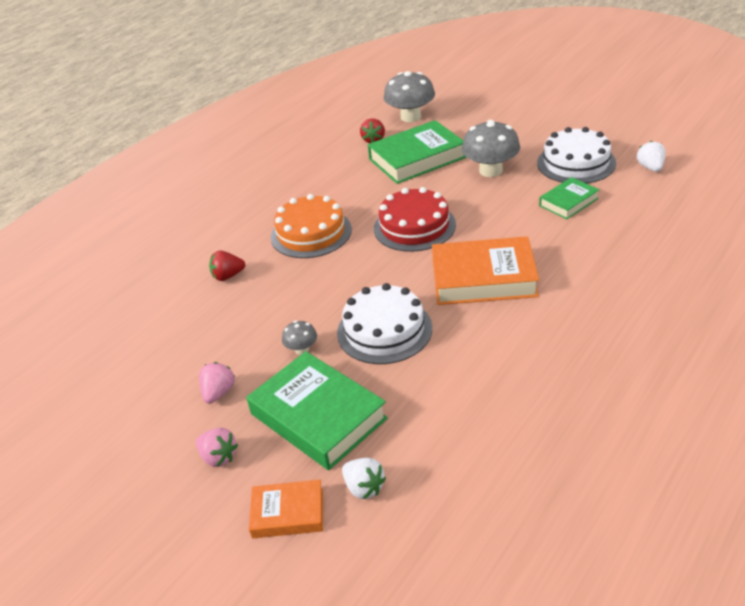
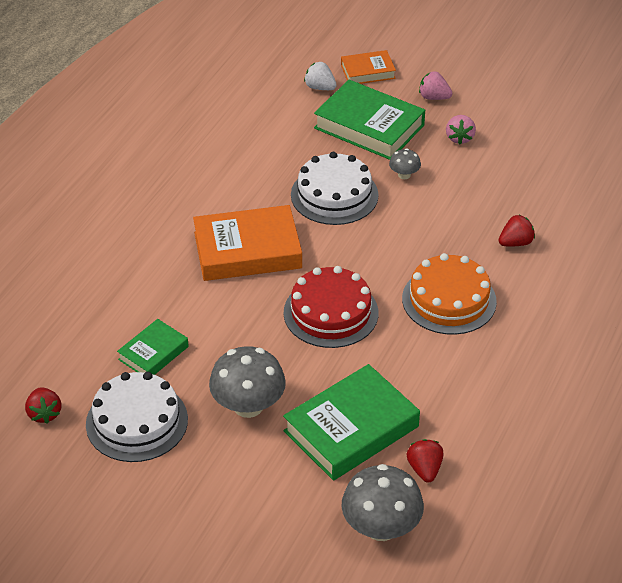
camera: 165 degrees right, 5 degrees up
(650, 167) = (44, 414): white strawberry -> red strawberry

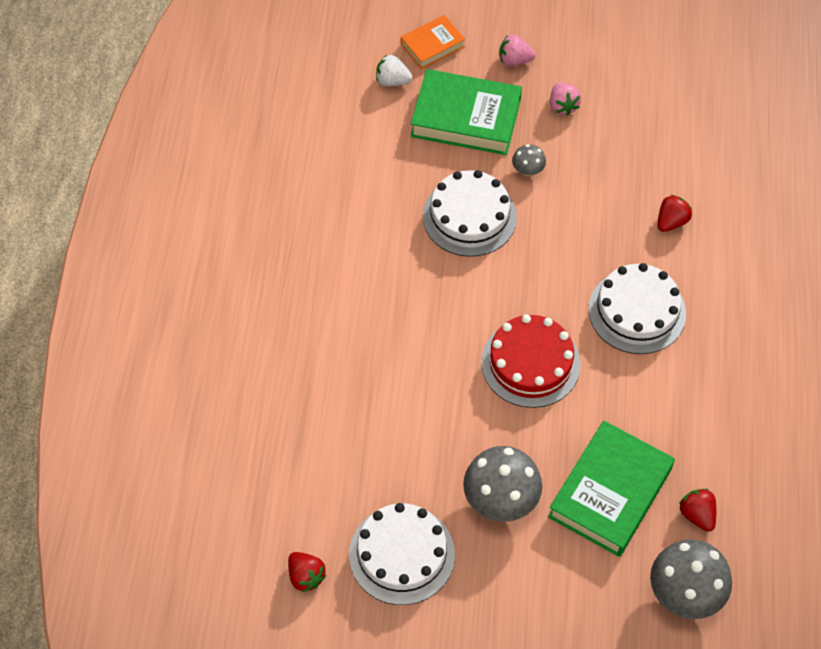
camera: 20 degrees left, 15 degrees up
(153, 353) = (379, 468): green book -> none
(247, 250) = (414, 313): orange book -> none
(449, 300) = (637, 311): orange cake -> white cake

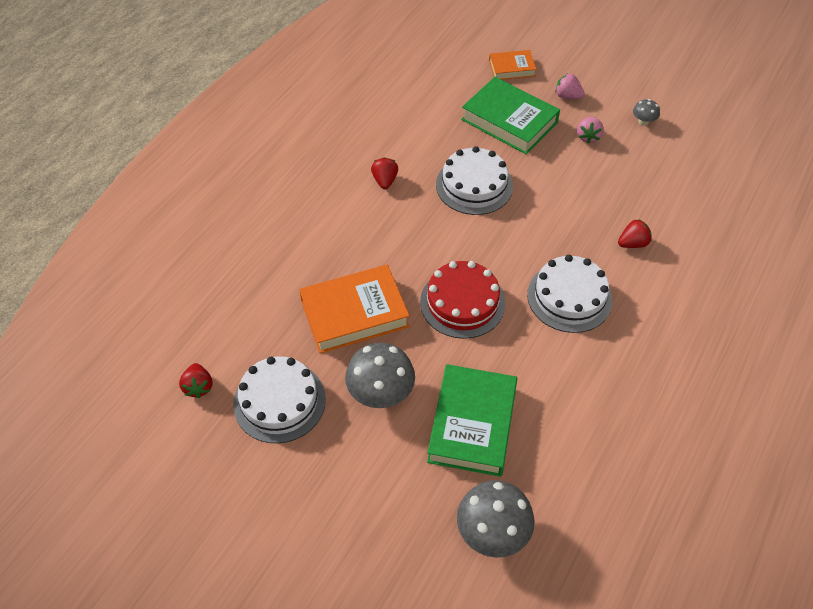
camera: 25 degrees right, 5 degrees down
(392, 81) = (469, 81): white strawberry -> none
(424, 423) = (354, 313): none -> orange book
(528, 170) = (537, 169): grey mushroom -> grey mushroom (643, 121)
(610, 493) = (472, 424): green book -> green book turned 45 degrees counterclockwise
(697, 515) = (537, 472): red strawberry -> red strawberry (385, 181)

